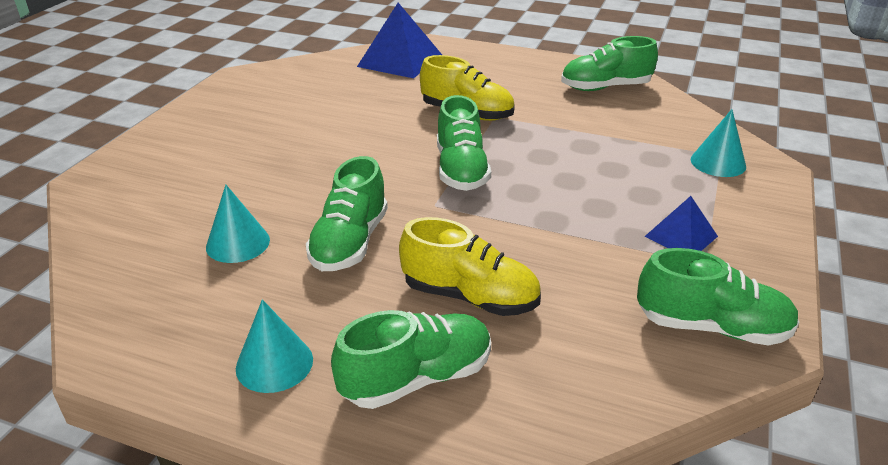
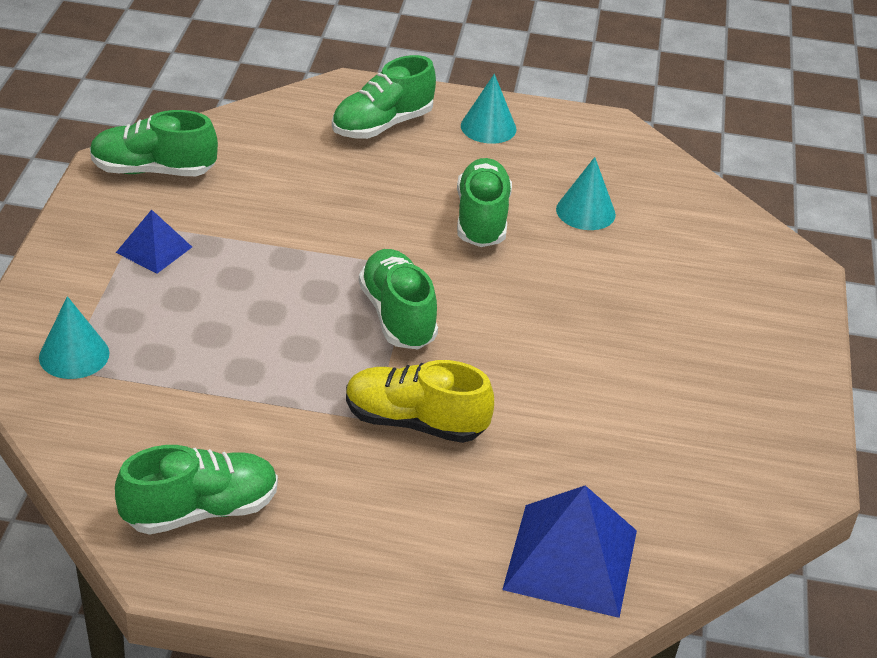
camera: 165 degrees right, 5 degrees up
(470, 297) = (356, 180): yellow shoe -> none

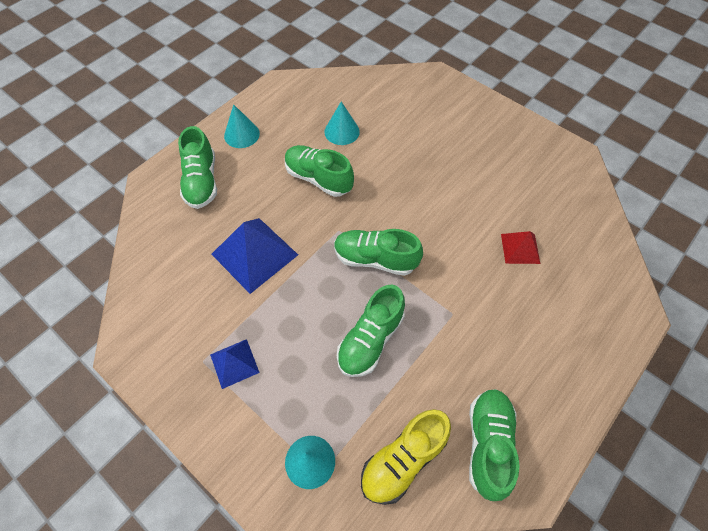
camera: 55 degrees left, 20 degrees up
(153, 170) = (152, 327): green shoe -> green shoe (370, 340)
(414, 422) = (465, 294): yellow shoe -> yellow shoe (403, 460)
(546, 460) = (520, 248): none -> red pyramid
(570, 559) = (593, 275): blue pyramid -> blue pyramid (254, 254)

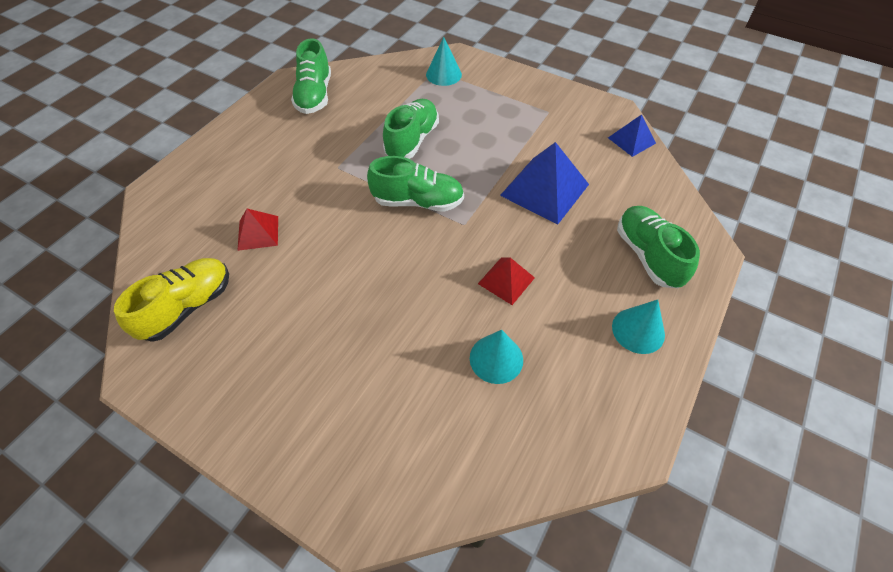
camera: 170 degrees right, 5 degrees down
(234, 363) = (522, 113): blue pyramid -> blue pyramid (631, 140)
(318, 178) = (506, 280): green shoe -> red pyramid
(403, 460) = (378, 82): yellow shoe -> yellow shoe (188, 307)

